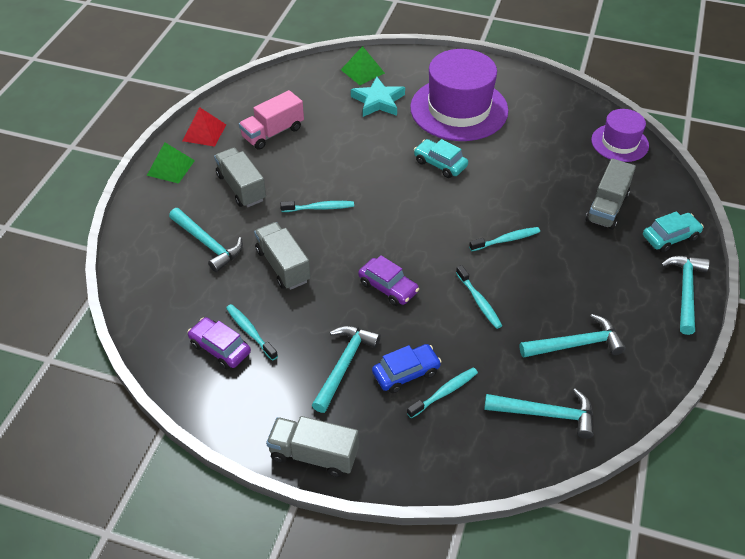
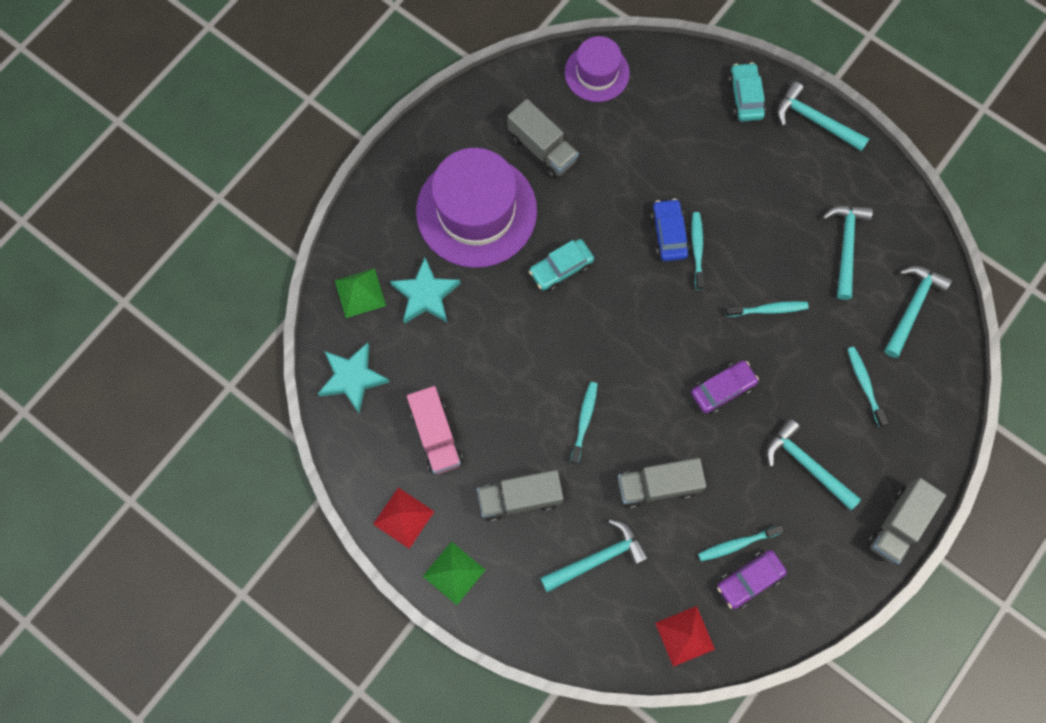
camera: 70 degrees left, 25 degrees up
(157, 315) = (685, 636): none -> red pyramid
(298, 84) = (353, 378): none -> turquoise star
(406, 373) = (832, 410): blue car -> blue car (669, 234)
(607, 207) = (686, 133): grey truck -> grey truck (542, 148)

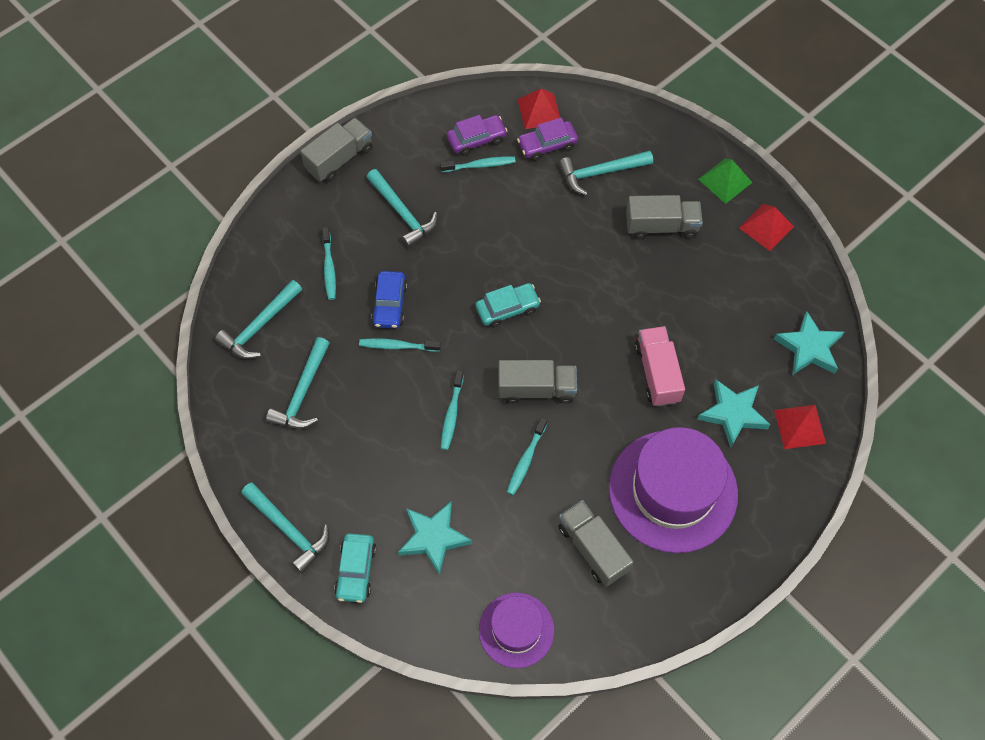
camera: 170 degrees left, 10 degrees down
(360, 293) = (800, 426): green pyramid -> red pyramid
(436, 435) = (732, 287): pink truck -> pink truck (657, 373)
(561, 268) = (593, 417): turquoise car -> turquoise car (507, 309)
(584, 420) = (593, 278): turquoise toothbrush -> turquoise toothbrush (526, 460)
(658, 485) = (537, 217): grey truck -> grey truck (536, 389)
(669, 234) = (477, 434): blue car -> blue car (390, 304)
(685, 134) = (433, 538): none -> turquoise star
(722, 389) = (460, 284): purple car -> purple car (547, 145)

